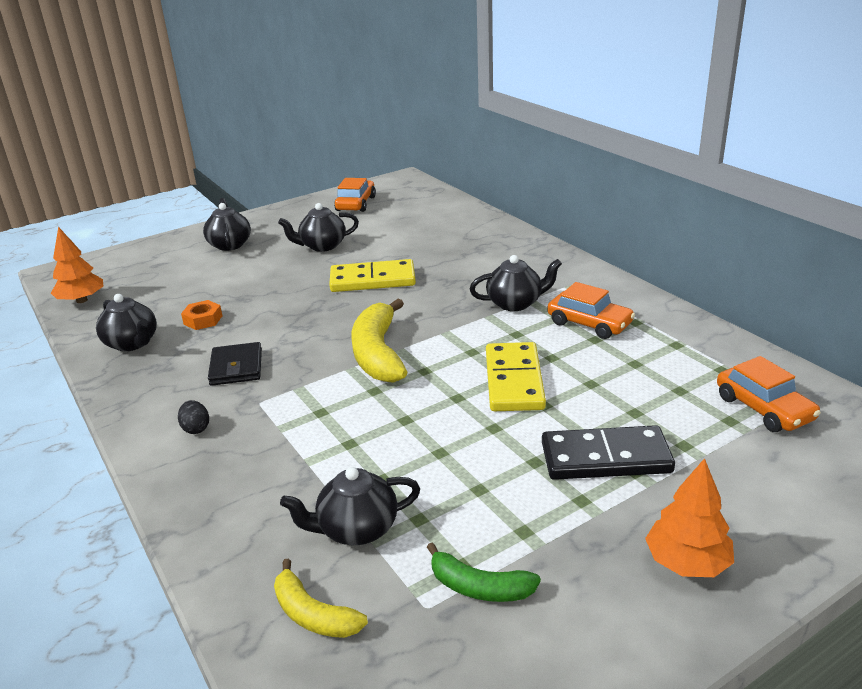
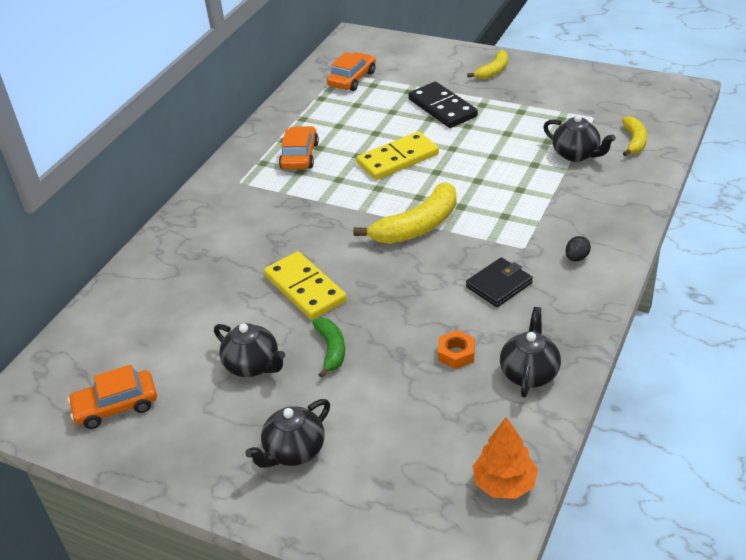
camera: 120 degrees left, 10 degrees up
(479, 587) = (566, 109): green banana -> green banana (331, 350)
(515, 303) = (293, 196): black teapot -> none
(687, 563) = (493, 71): orange tree -> yellow banana

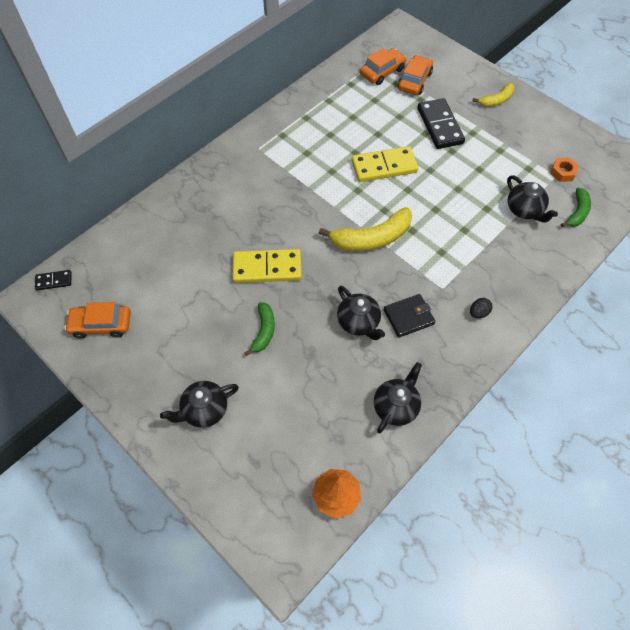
camera: 15 degrees right, 20 degrees up
(31, 381) = (54, 281): none -> black domino
(253, 365) = (204, 324): black teapot -> black teapot (358, 322)
(299, 156) = (312, 138): orange car -> orange car (414, 81)
(305, 288) = (267, 268): yellow domino -> yellow domino turned 75 degrees counterclockwise
(456, 354) = (350, 369): orange nut -> orange nut (562, 172)
(634, 141) = (577, 212): yellow banana -> green banana

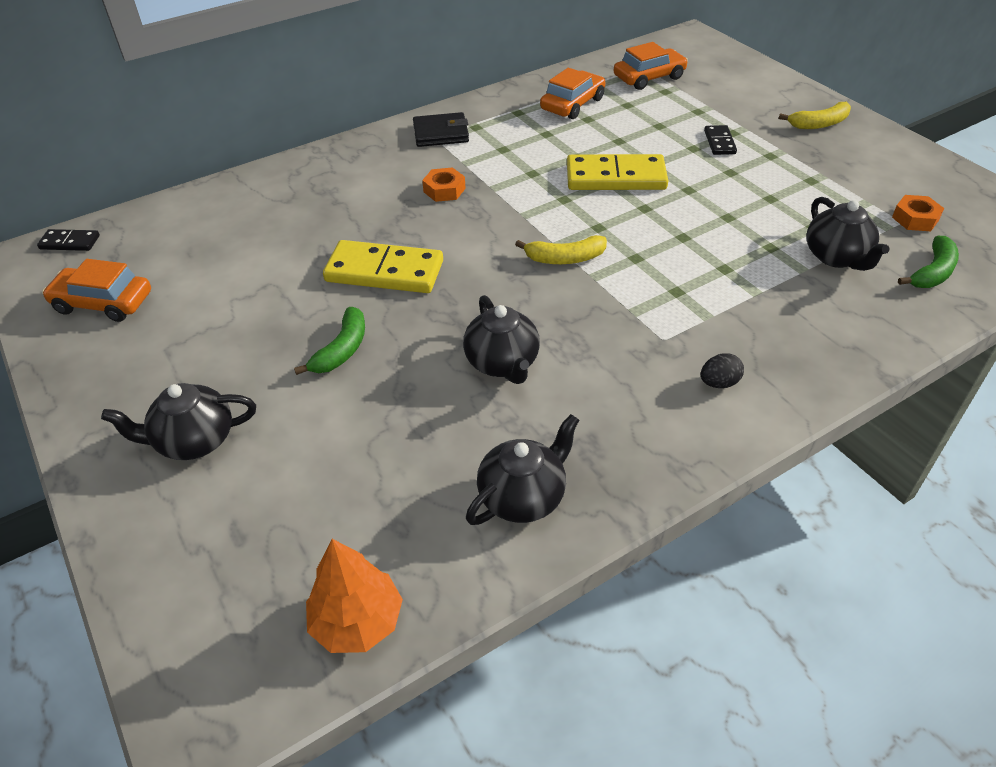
camera: 15 degrees right, 15 degrees down
(281, 195) = (444, 190): none -> orange nut
(371, 238) = (565, 258): yellow banana -> yellow banana, size x0.58
(408, 317) = (591, 369): black wallet -> black wallet (441, 133)
(414, 81) = (694, 91): orange car -> orange car (572, 104)
(440, 126) = (719, 142): black domino -> black domino, size x0.51

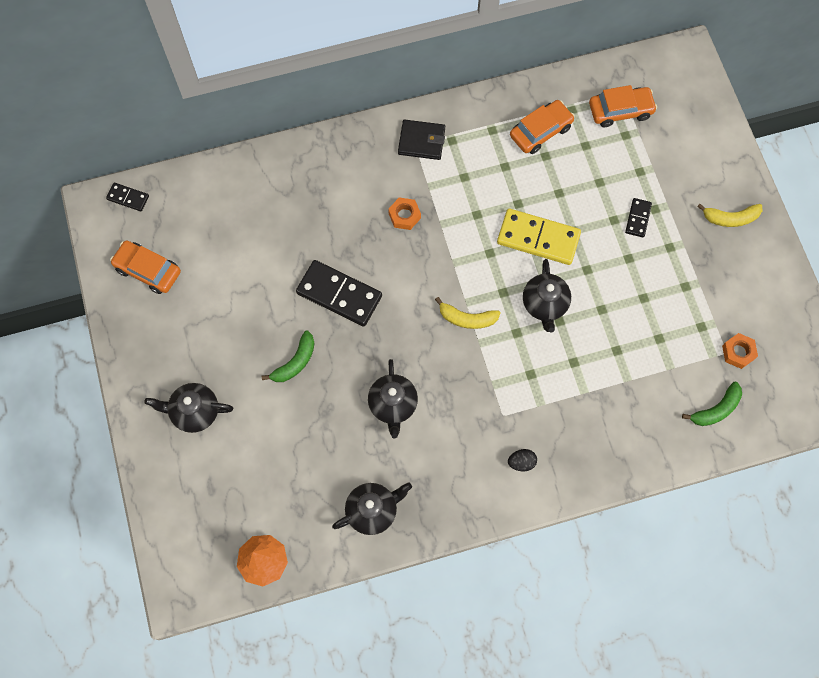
camera: 15 degrees right, 25 degrees up
(384, 271) = (339, 294): yellow domino -> black domino
(836, 257) = (657, 374): black teapot -> black teapot (544, 304)

